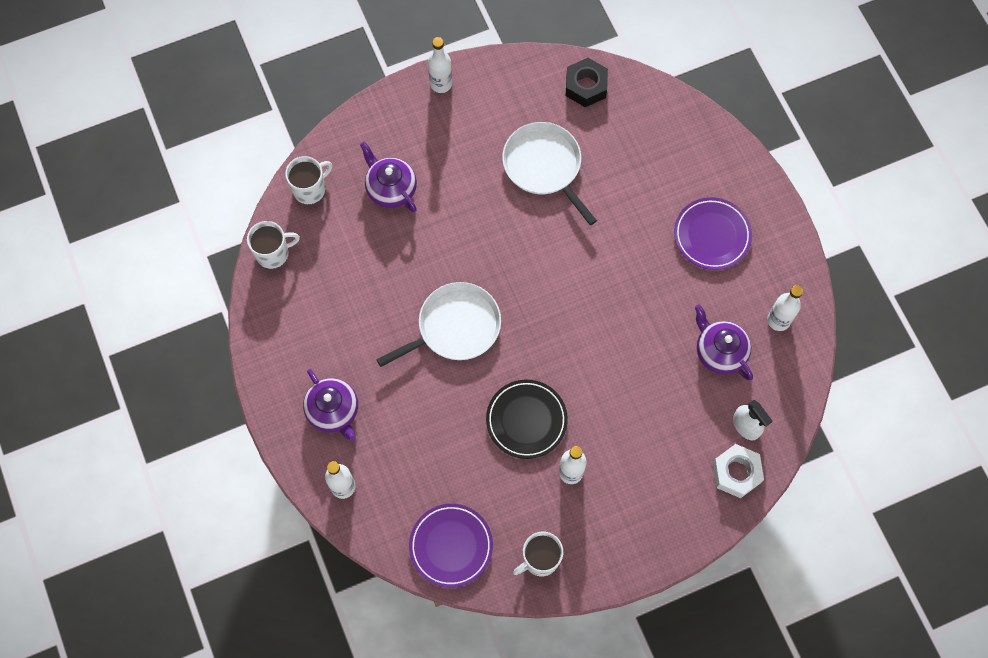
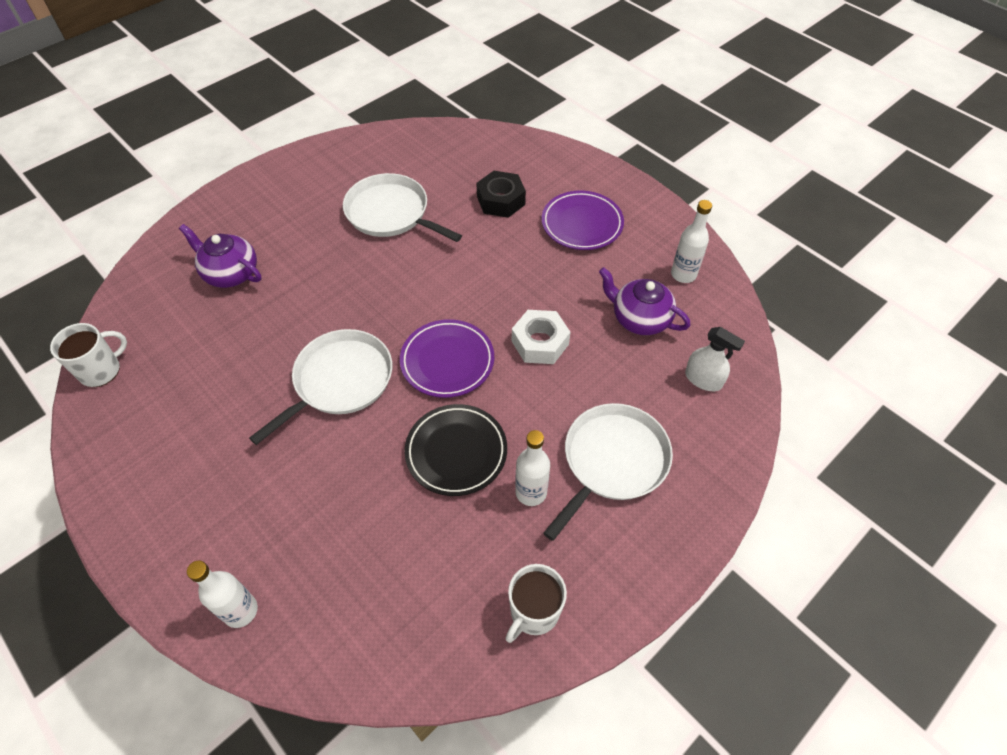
camera: 20 degrees left, 15 degrees down
(310, 189) = (137, 298): white mug -> none
(333, 411) = (209, 520): purple teapot -> none
(441, 84) = (263, 176): white bottle -> none
(451, 546) = (410, 638): purple plate -> purple plate (447, 361)
(586, 86) = (409, 144): black nut -> black nut (501, 200)
(641, 469) = (612, 461): none -> white pan
(736, 473) = (718, 429): white nut -> white nut (540, 343)

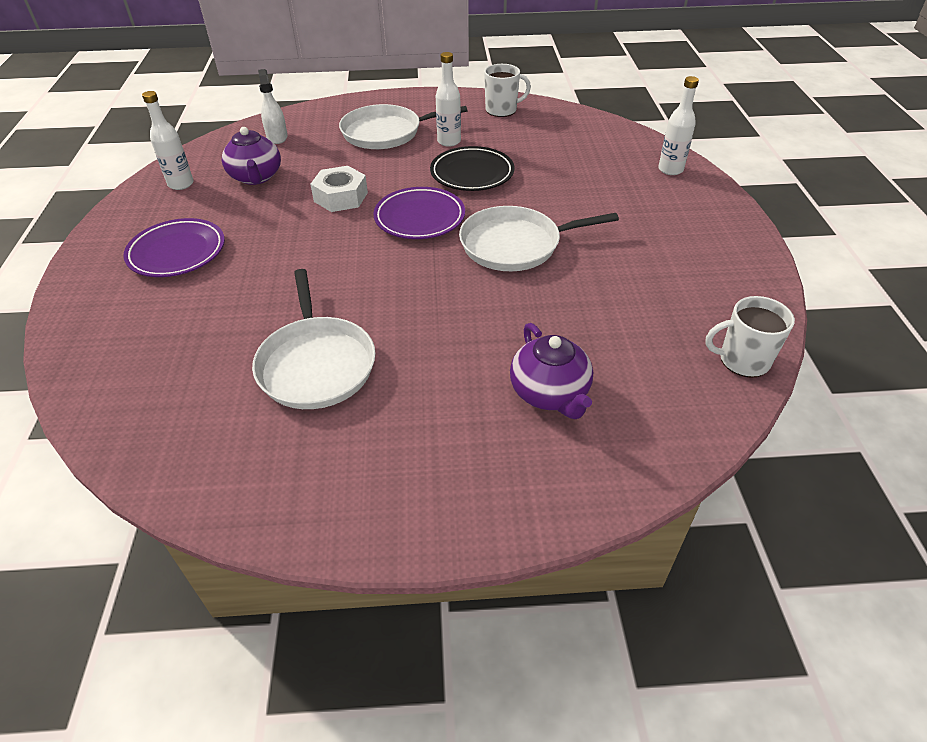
camera: 140 degrees left, 10 degrees down
(501, 200) = (201, 313): black nut -> none

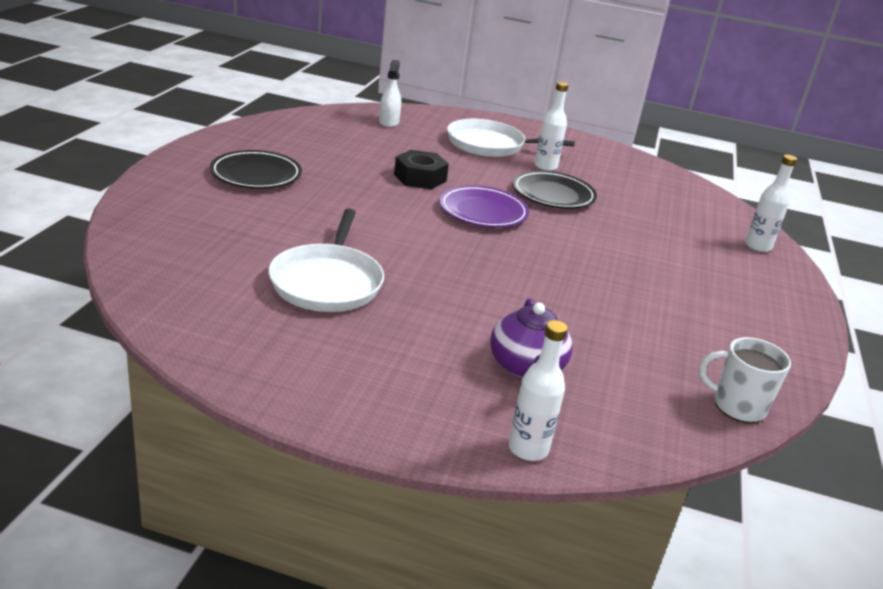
camera: 15 degrees right, 15 degrees down
(177, 252) = (256, 175): purple plate -> black plate
(181, 184) = (286, 131): white bottle -> white bottle (528, 449)
(256, 177) = (353, 144): purple teapot -> none
(341, 197) = (420, 178): white nut -> black nut
(502, 110) = (612, 158): white mug -> none
(515, 245) = (562, 256): white pan -> none

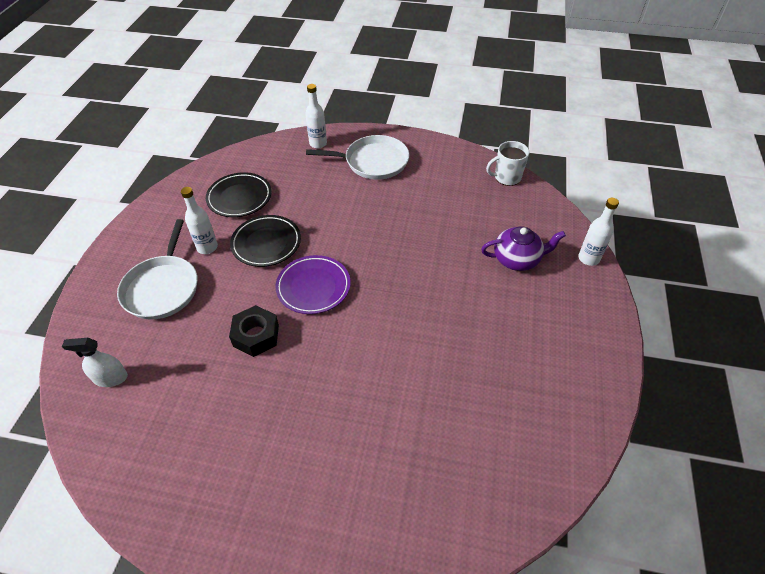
camera: 90 degrees left, 20 degrees up
(256, 175) = (287, 476): black plate -> black plate (239, 198)
(327, 282) = (467, 375): white pan -> white pan (373, 162)
(737, 406) = (507, 177): white mug -> white mug turned 60 degrees clockwise

